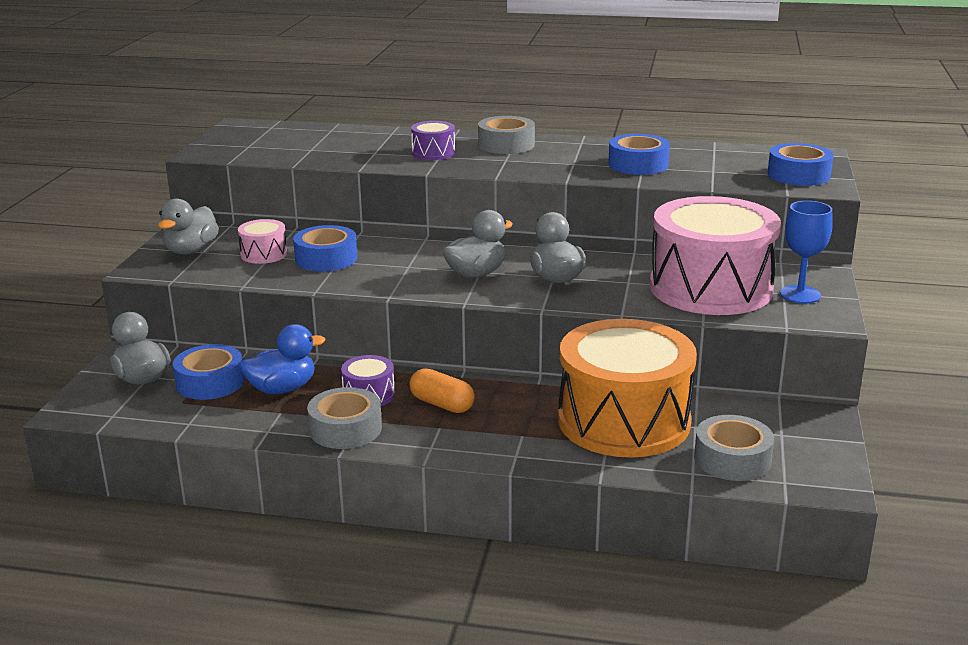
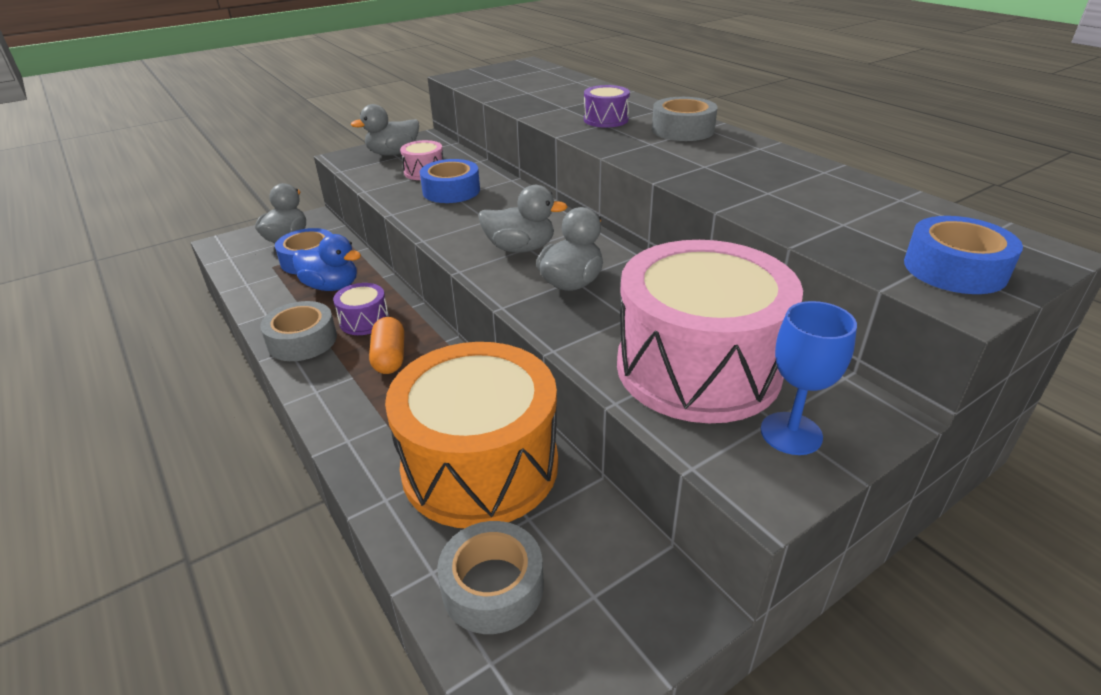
camera: 45 degrees right, 10 degrees up
(638, 164) = (768, 188): blue tape -> none

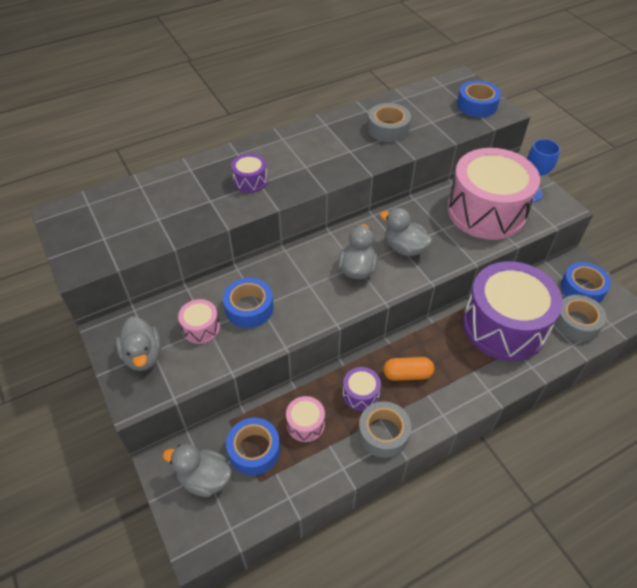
camera: 85 degrees left, 15 degrees up
(331, 286) = (305, 424): blue duck -> pink drum
(480, 465) = (504, 326): orange drum -> purple drum
(597, 612) = (582, 288): none -> blue tape
(682, 130) = (284, 148): grey tape -> grey tape (388, 129)

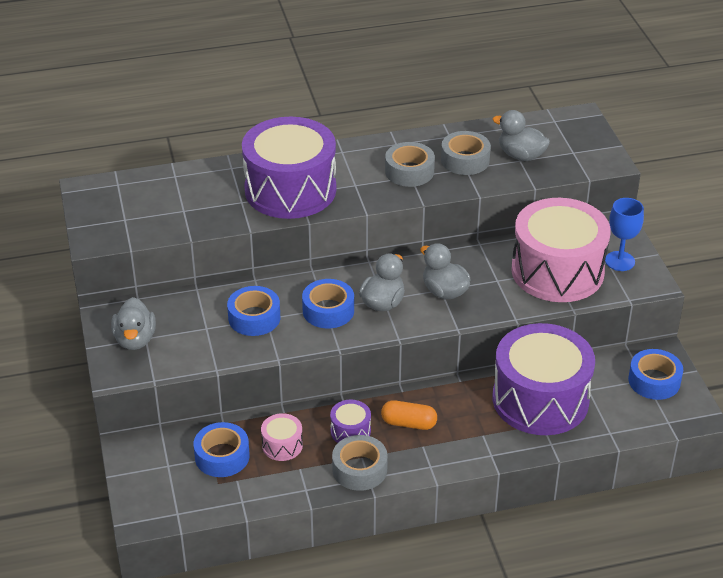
camera: 15 degrees right, 10 degrees down
(201, 328) = (199, 326): pink drum -> none
(204, 479) = (165, 469): grey duck -> grey duck (521, 155)
(250, 181) = (290, 190): purple drum -> purple drum, size x2.44
(477, 105) = (583, 150): blue tape -> blue tape (328, 310)
(576, 322) = (627, 412): grey tape -> grey tape (409, 171)

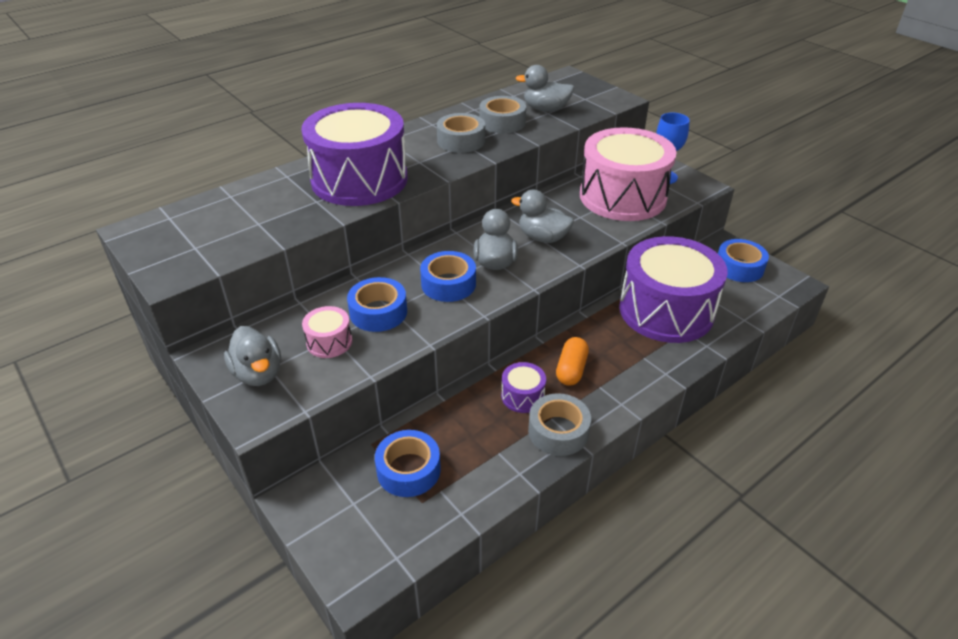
camera: 25 degrees left, 0 degrees up
(282, 445) = (465, 435): pink drum -> pink drum (329, 342)
(408, 423) = (571, 370): orange capsule -> orange capsule turned 60 degrees counterclockwise

